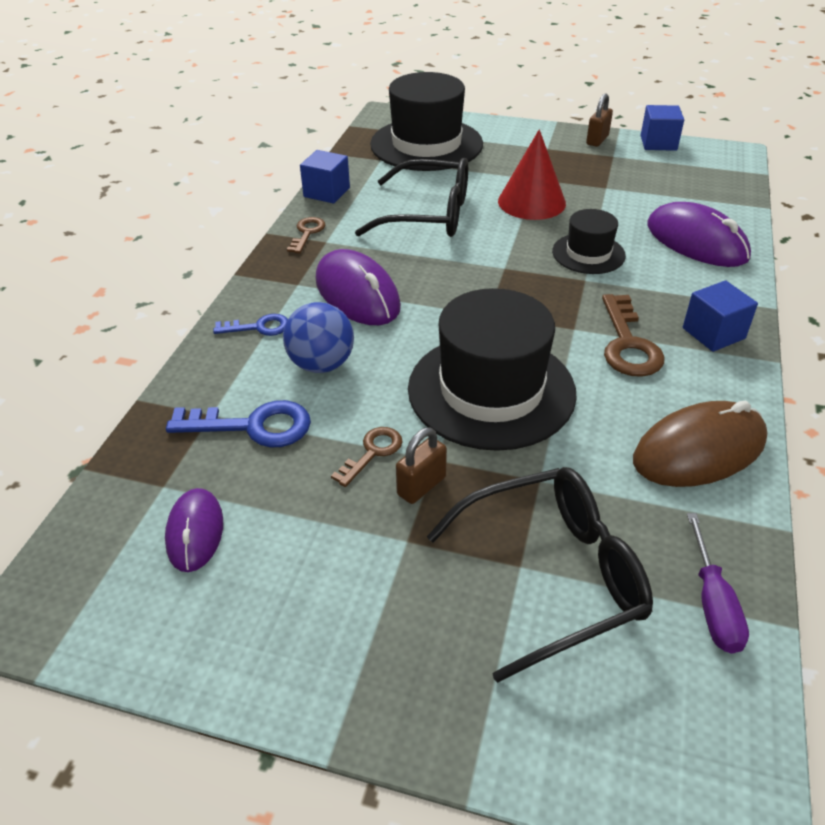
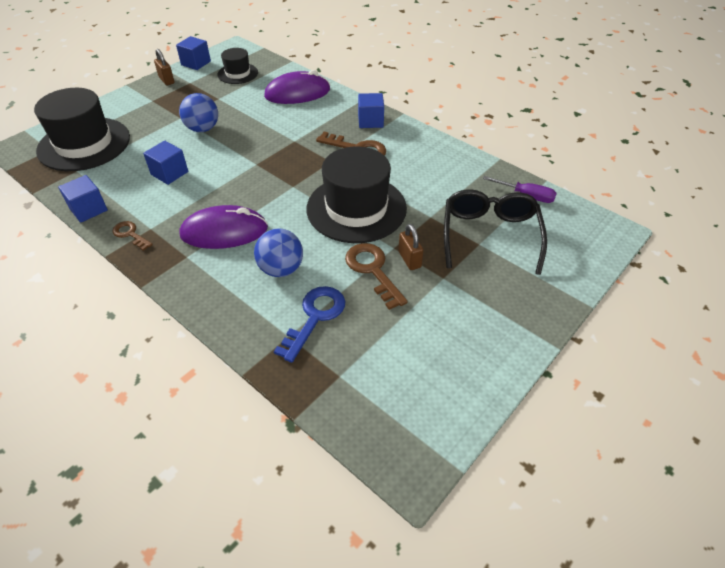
camera: 65 degrees left, 5 degrees up
(195, 532) = (388, 367): purple mouse -> none
(258, 327) = (217, 289): blue key -> none
(372, 452) = (373, 270): brown key -> brown key, size x1.67
(427, 214) = (169, 173): black glasses -> blue cube
(531, 202) = (202, 129): red cone -> blue ball
(588, 253) = (273, 130): black hat -> black hat (238, 73)
(699, 450) = (442, 160): brown mouse -> none

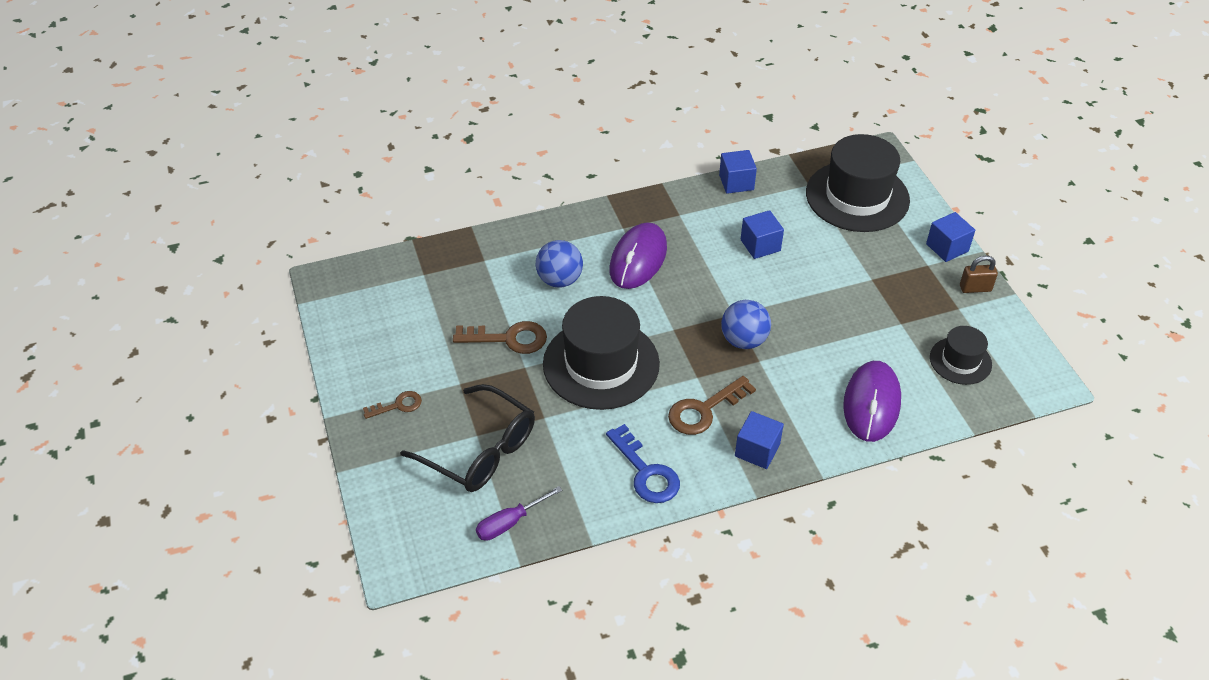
camera: 120 degrees right, 0 degrees up
(130, 234) = (679, 201): brown key -> brown key (398, 405)
(196, 63) = (1013, 327): blue cube -> blue cube (947, 248)
(202, 129) = (834, 291): blue ball -> blue ball (744, 340)
(315, 317) = (489, 281): blue key -> blue key (646, 472)
(409, 259) = (500, 370): brown padlock -> none

